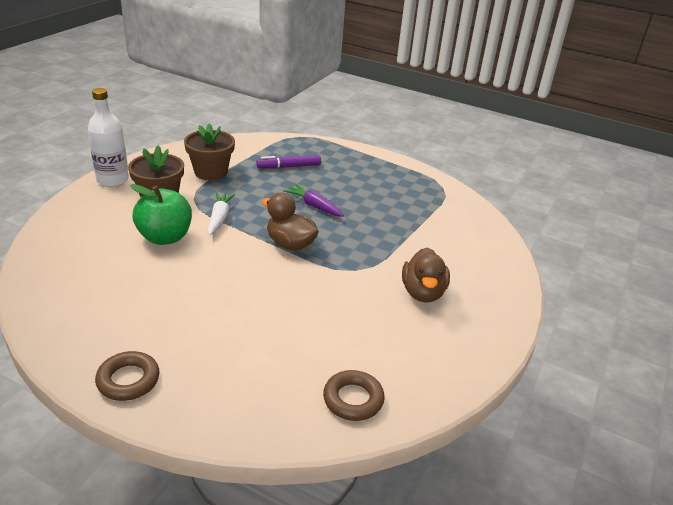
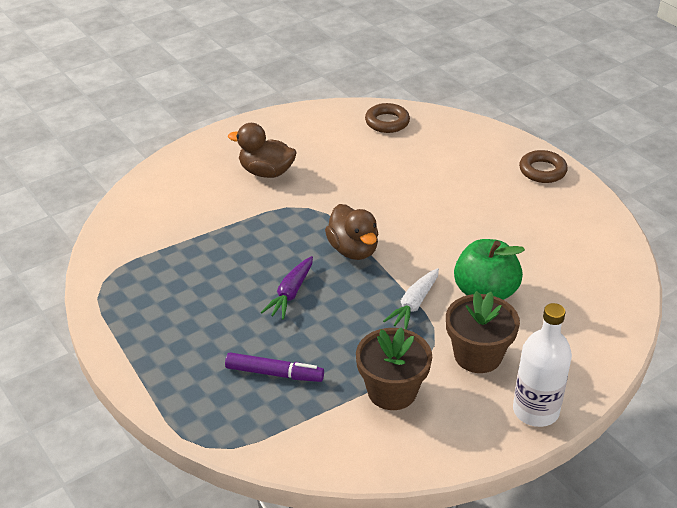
camera: 150 degrees left, 5 degrees up
(314, 206) = (290, 293): purple carrot -> purple carrot turned 45 degrees clockwise
(423, 293) = (266, 172): brown duck -> brown duck turned 105 degrees counterclockwise

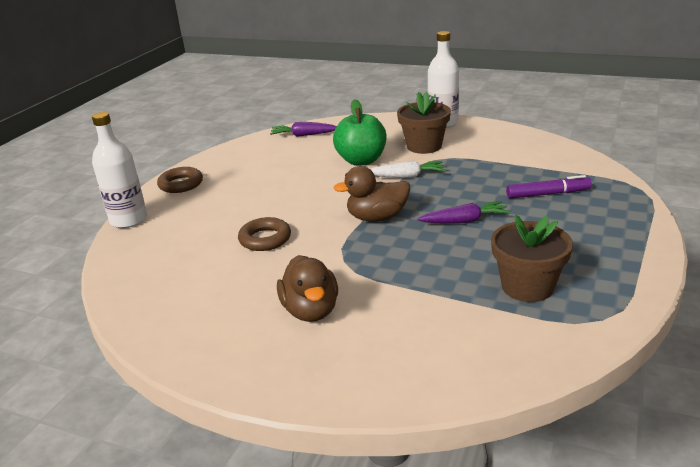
camera: 120 degrees left, 10 degrees down
(274, 373) = (547, 194): purple marker -> purple marker turned 105 degrees clockwise
(353, 250) = (377, 217): brown duck -> brown duck turned 135 degrees counterclockwise
(387, 122) = (145, 278): brown ring -> brown ring (265, 239)
(392, 391) = (494, 157): brown flower pot -> brown flower pot (527, 287)
(493, 132) = (128, 220): none -> white bottle
(604, 282) = (303, 135): none -> purple carrot

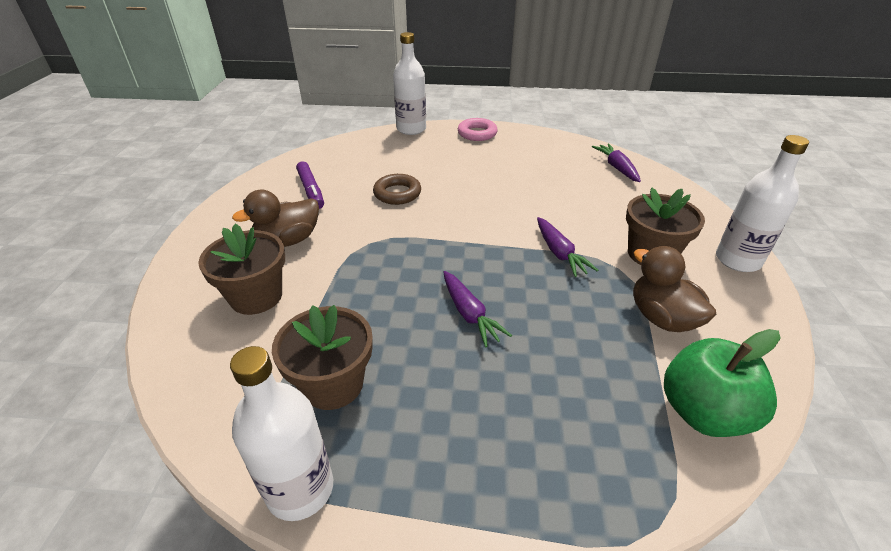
camera: 70 degrees right, 10 degrees up
(181, 184) = (477, 133): brown ring -> pink ring
(361, 161) = (580, 215): green apple -> green apple (703, 412)
(377, 217) = (455, 248): brown duck -> brown duck (662, 318)
(400, 330) = (256, 296): none -> brown flower pot
(406, 176) = (559, 253): white carrot -> purple carrot
(547, 194) = (575, 390): purple marker -> purple marker (311, 190)
(624, 303) = (300, 489): none -> white bottle

